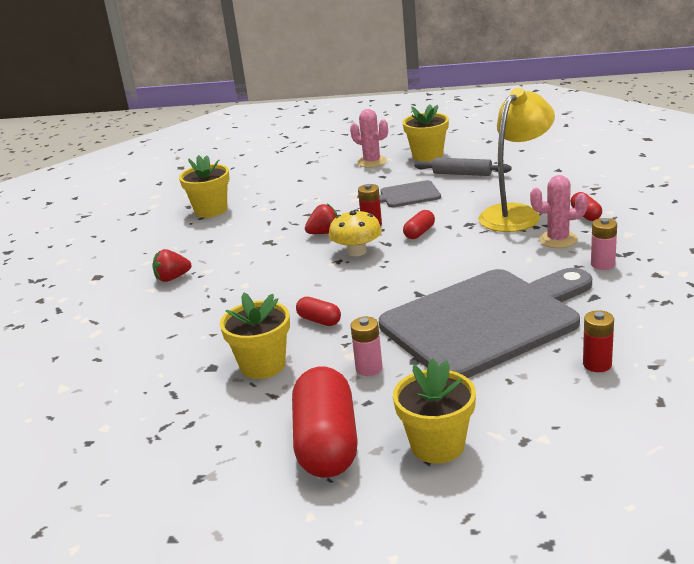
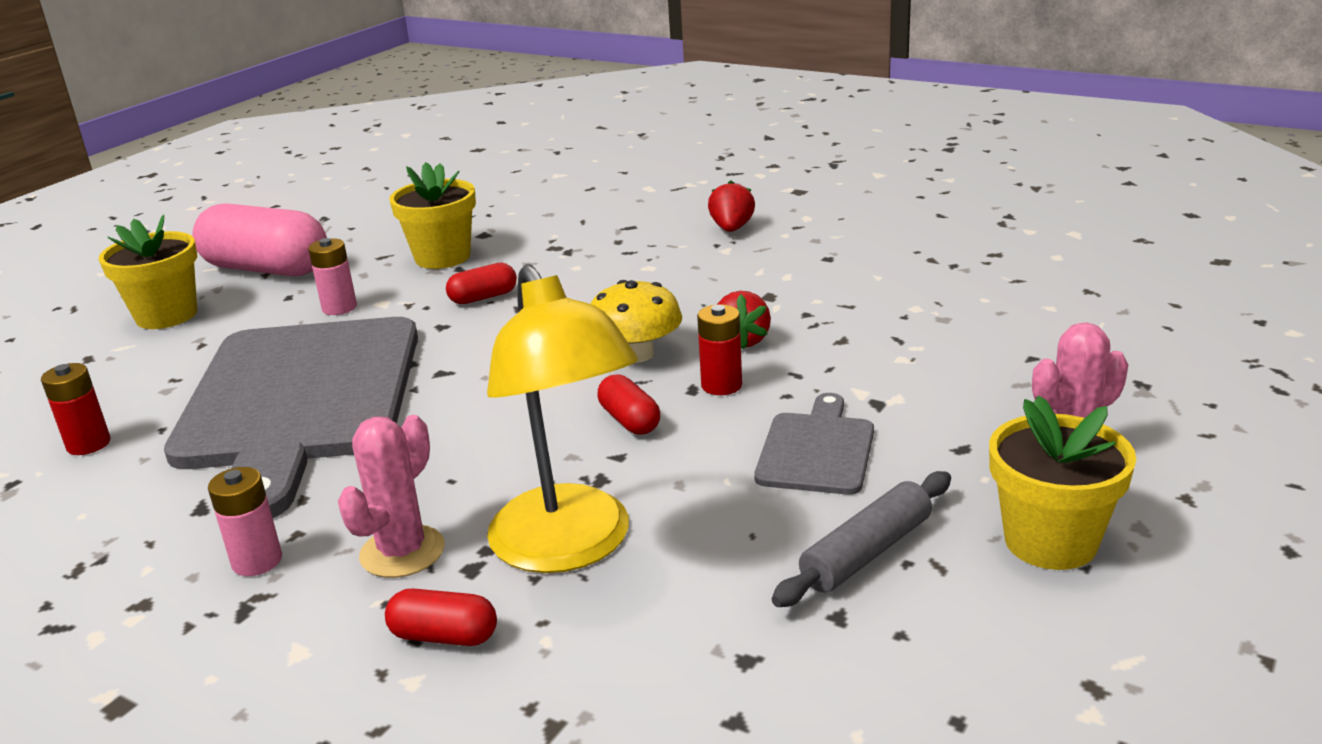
camera: 115 degrees right, 0 degrees up
(211, 210) = (955, 268): yellow flower pot -> none
(327, 443) = (267, 269): red capsule -> pink capsule

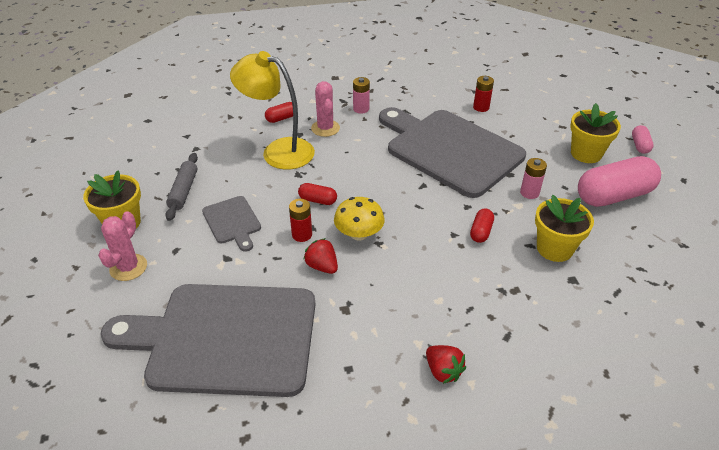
camera: 135 degrees right, 15 degrees up
(92, 296) = (640, 145): none -> pink capsule
(958, 322) = (225, 338): none -> grey cutting board

